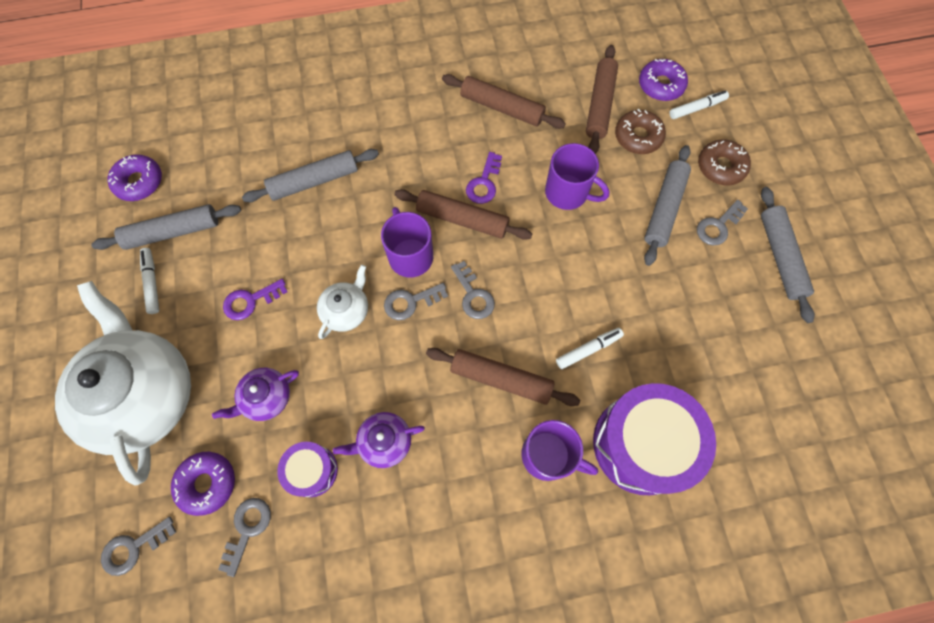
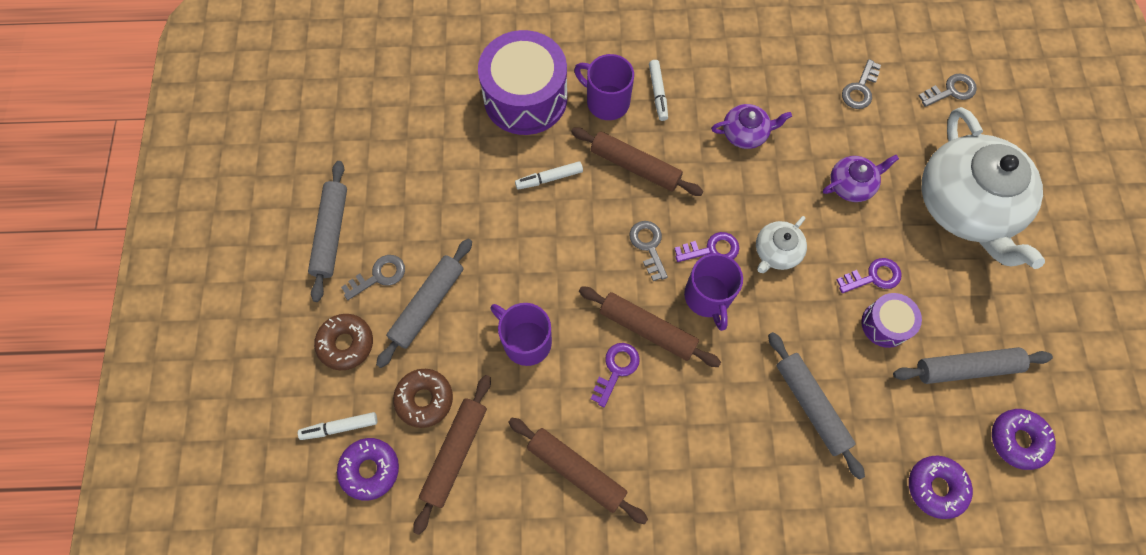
camera: 170 degrees left, 0 degrees up
(152, 283) = (978, 313): white marker -> white marker (658, 93)
(207, 483) = (897, 126): purple donut -> purple donut (935, 487)
(312, 470) = (808, 121): purple drum -> purple drum (885, 324)
(314, 181) = (811, 405): grey rolling pin -> grey rolling pin turned 75 degrees clockwise
(410, 302) = (712, 249): grey key -> purple key

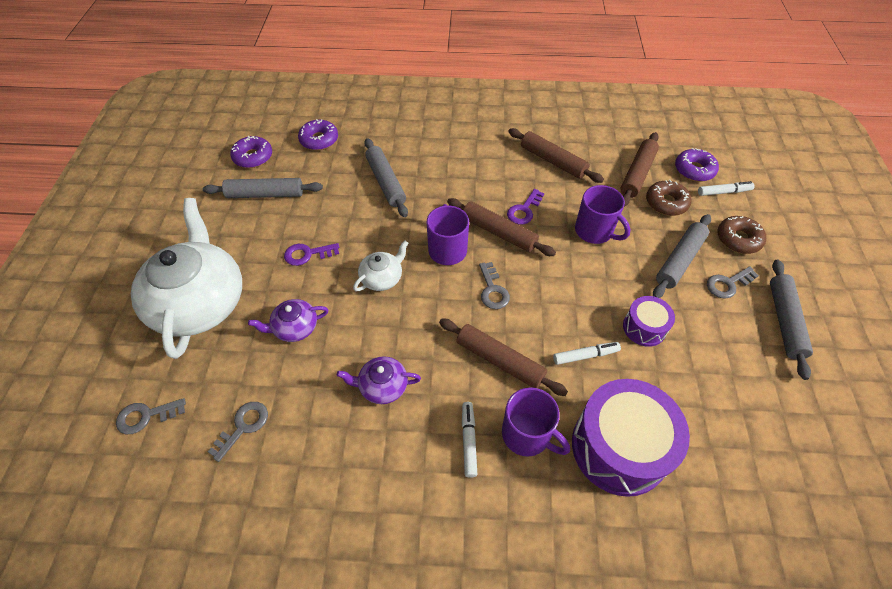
camera: 175 degrees left, 15 degrees down
(712, 249) = (437, 283): purple key -> none
(885, 324) = (312, 223): purple drum -> purple drum (644, 328)

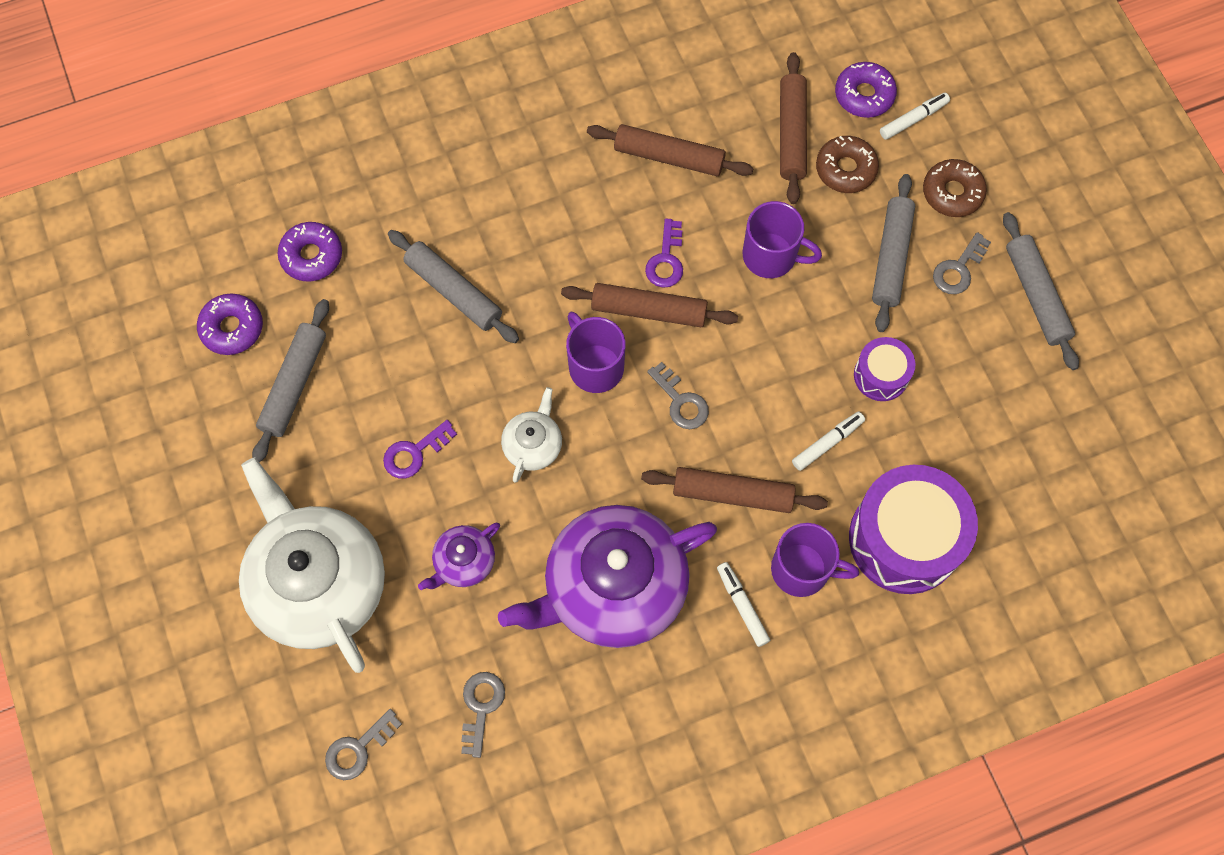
camera: 25 degrees left, 15 degrees up
(265, 194) = (294, 384): grey rolling pin -> grey rolling pin turned 45 degrees counterclockwise
(382, 386) = (613, 587): purple teapot -> purple teapot, size x2.25

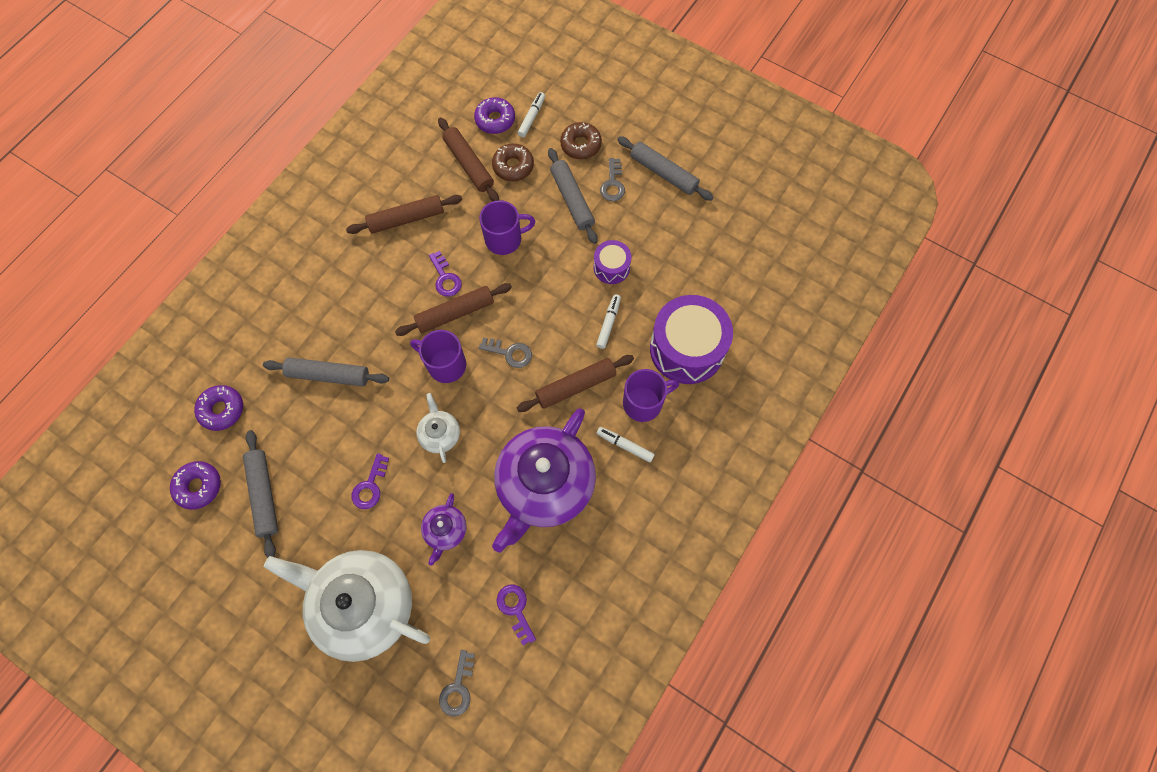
camera: 35 degrees left, 0 degrees up
(481, 707) = (515, 609): grey key -> purple key

